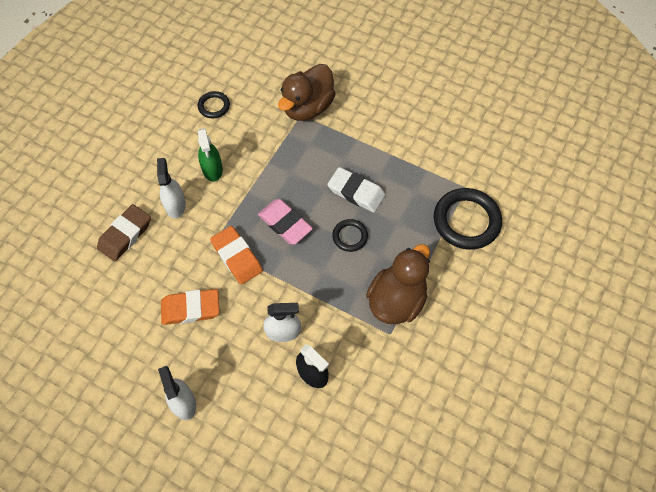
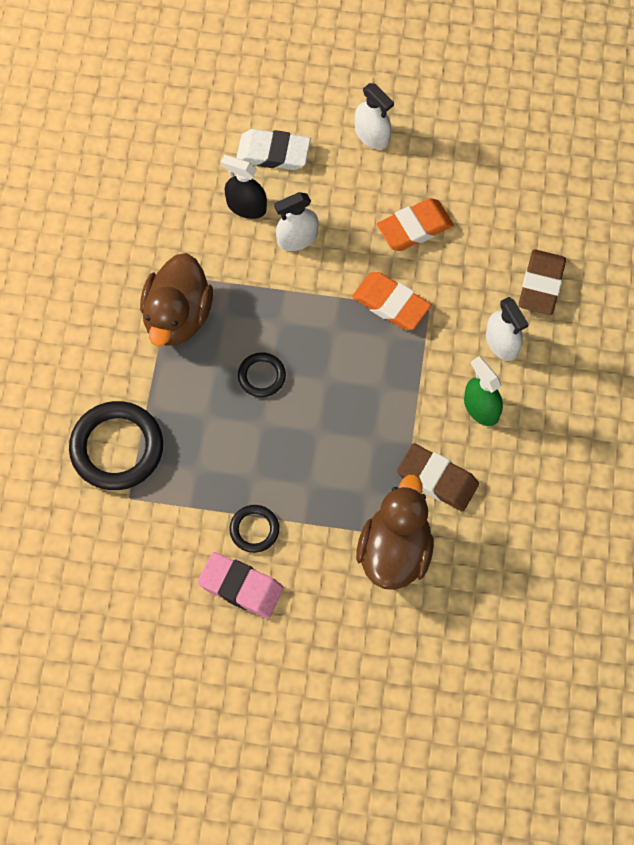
camera: 160 degrees right, 5 degrees up
(214, 106) = (530, 506): black ring -> black ring (254, 529)
(262, 137) = (437, 480): none -> brown eraser
(285, 223) = (350, 365): pink eraser -> pink eraser (241, 587)
(356, 192) = (275, 440): white eraser -> white eraser (273, 153)

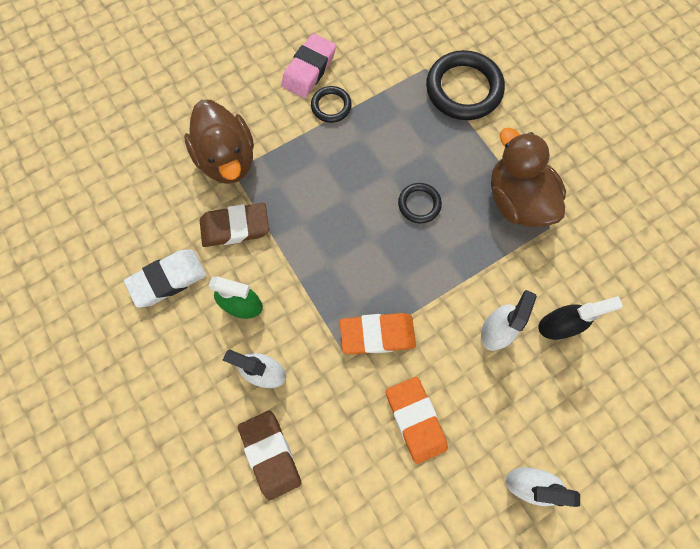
camera: 140 degrees right, 5 degrees up
(241, 587) = (309, 69): pink eraser -> pink eraser turned 45 degrees counterclockwise
(273, 153) = (586, 391): white eraser -> white eraser (168, 279)
(415, 228) = (415, 419): orange eraser -> orange eraser turned 45 degrees counterclockwise

